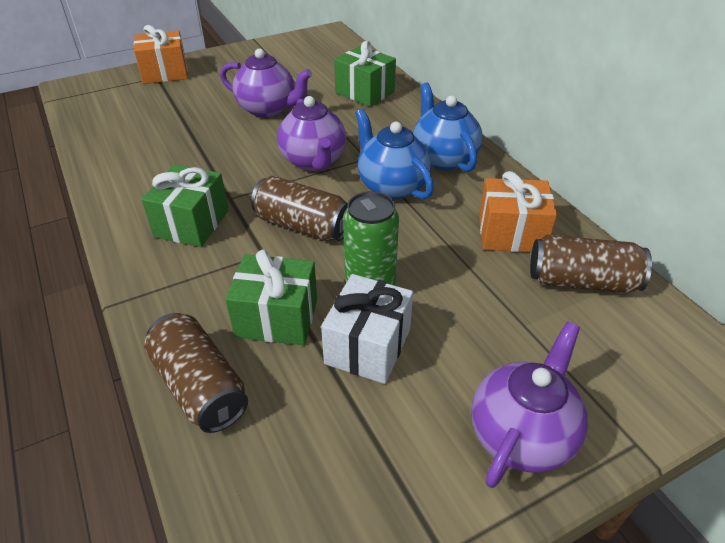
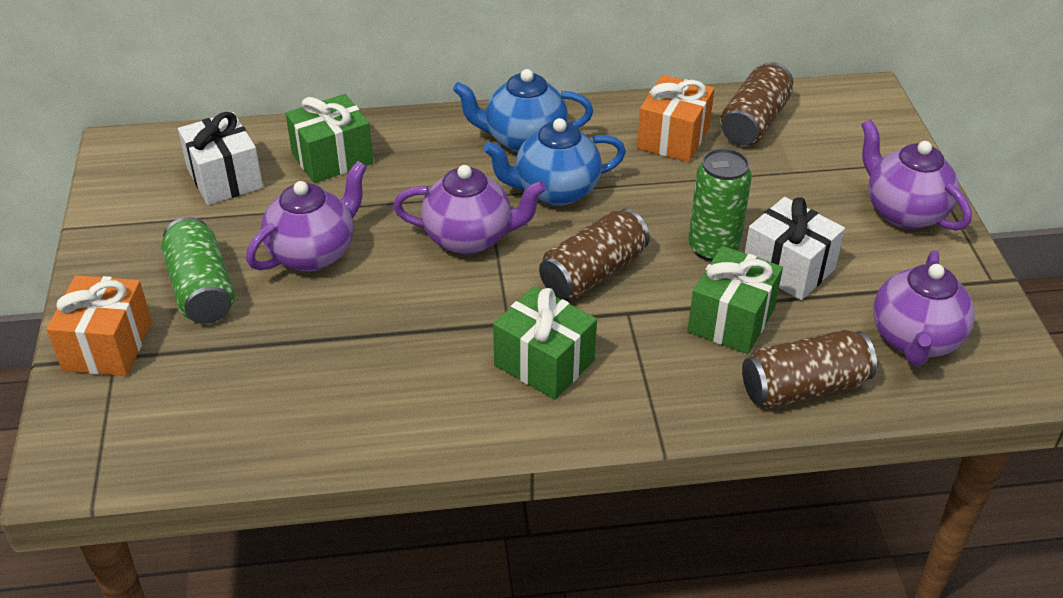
camera: 70 degrees left, 0 degrees up
(220, 85) = (202, 289): none -> green can
(298, 476) = (914, 340): none -> purple teapot
(321, 66) = (224, 178): none -> white gift

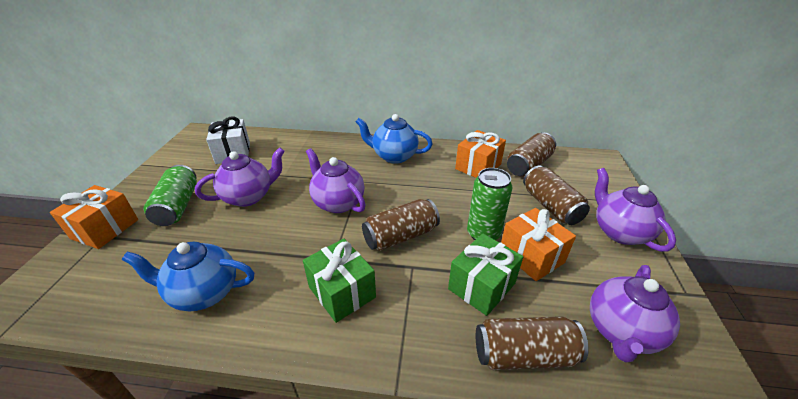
camera: 15 degrees right, 5 degrees down
(332, 158) = (291, 151): green gift -> none
(469, 238) = (338, 203): purple teapot -> purple teapot turned 150 degrees counterclockwise
(555, 191) = (399, 184): blue teapot -> blue teapot (204, 292)
(788, 268) = (531, 256): white gift -> orange gift
(801, 188) = (550, 206): none -> brown can

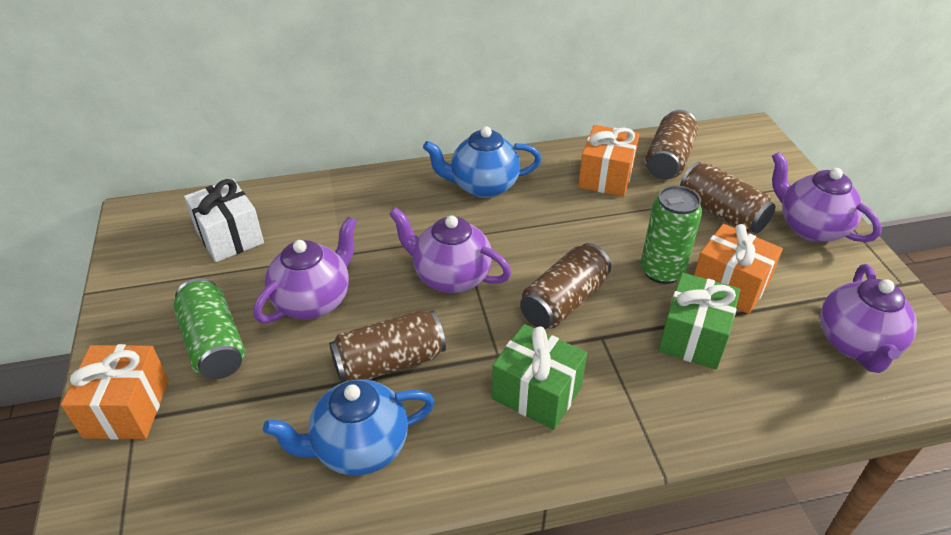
camera: 20 degrees left, 5 degrees up
(524, 354) = (774, 398): brown can -> brown can (390, 362)

